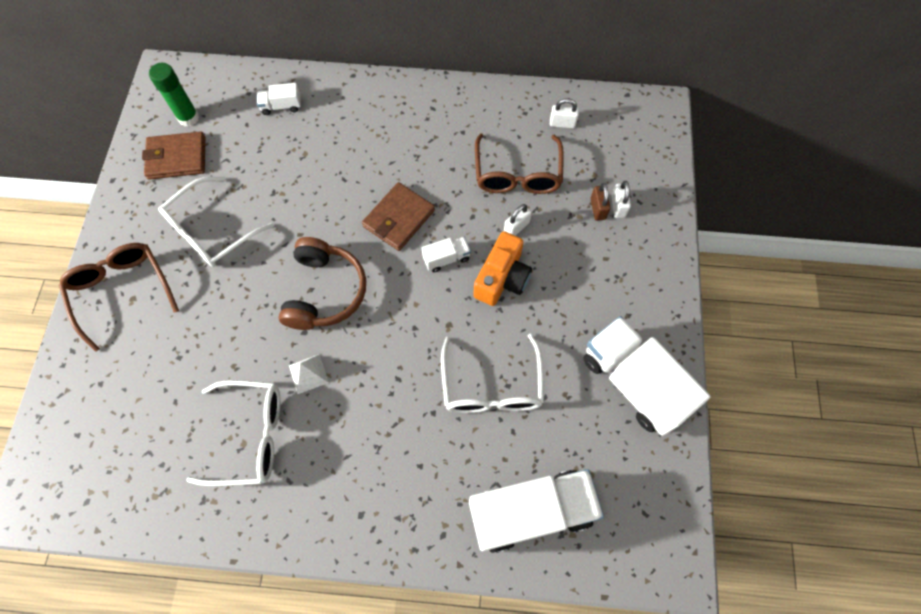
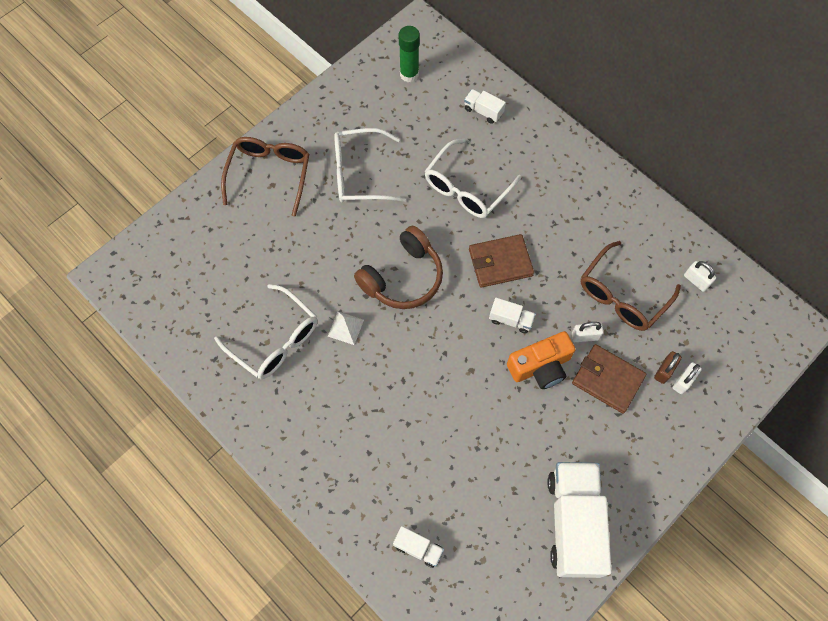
camera: 40 degrees right, 0 degrees up
(177, 158) = (378, 100): brown wallet -> brown wallet (607, 380)
(491, 386) = (464, 439): white glasses -> white glasses (466, 188)
(531, 512) = (418, 548): white truck -> white truck, size x0.44

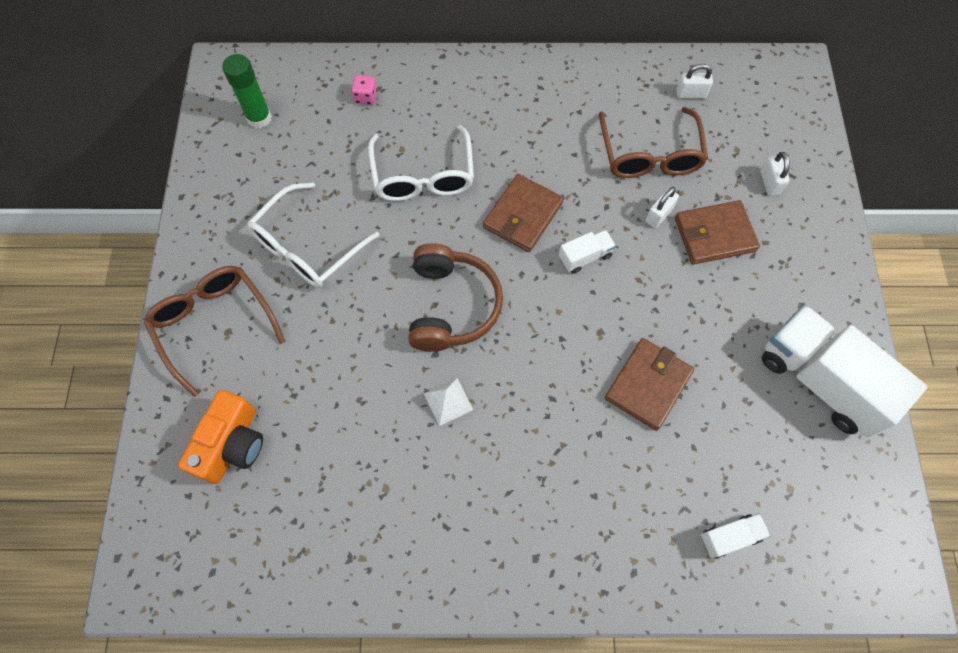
camera: 45 degrees left, 0 degrees up
(275, 340) = (392, 478): white glasses -> none
(465, 425) = (648, 385): none -> brown wallet
(483, 111) = (365, 97): white truck -> pink dice
(540, 367) = (652, 274): orange camera -> orange camera (232, 444)
(664, 371) = (747, 187): brown padlock -> none

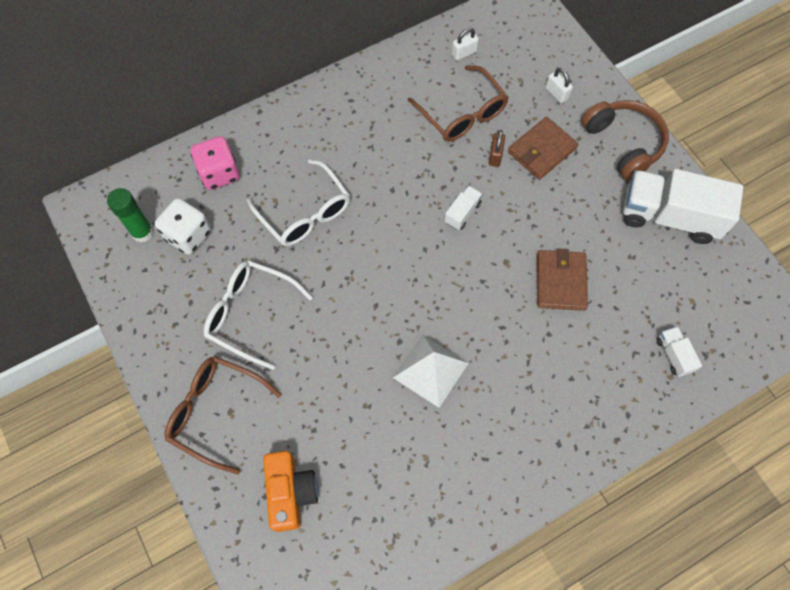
camera: 30 degrees left, 0 degrees up
(299, 142) = (188, 235): none -> white dice
(307, 247) = (250, 314): white glasses -> white glasses turned 105 degrees clockwise
(365, 97) = (219, 173): pink dice -> pink dice, size x1.93
(448, 401) = (430, 370): white pyramid -> white pyramid, size x1.76
(451, 306) = (389, 299): brown headphones -> brown headphones (623, 143)
(523, 215) = (399, 205): brown wallet -> none
(658, 215) = (495, 155): white padlock -> brown padlock
(730, 537) = (673, 355): white truck -> white truck turned 60 degrees counterclockwise

